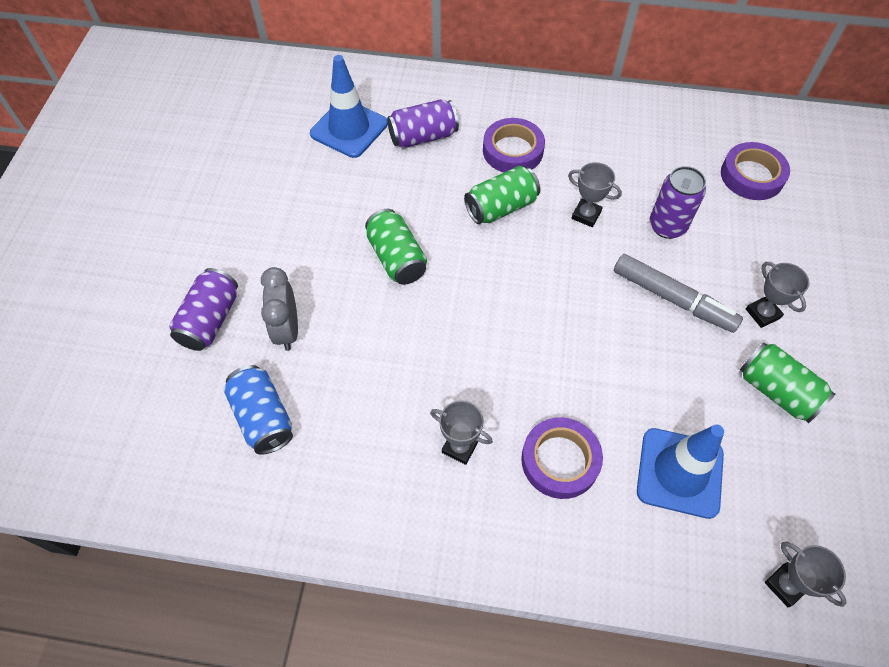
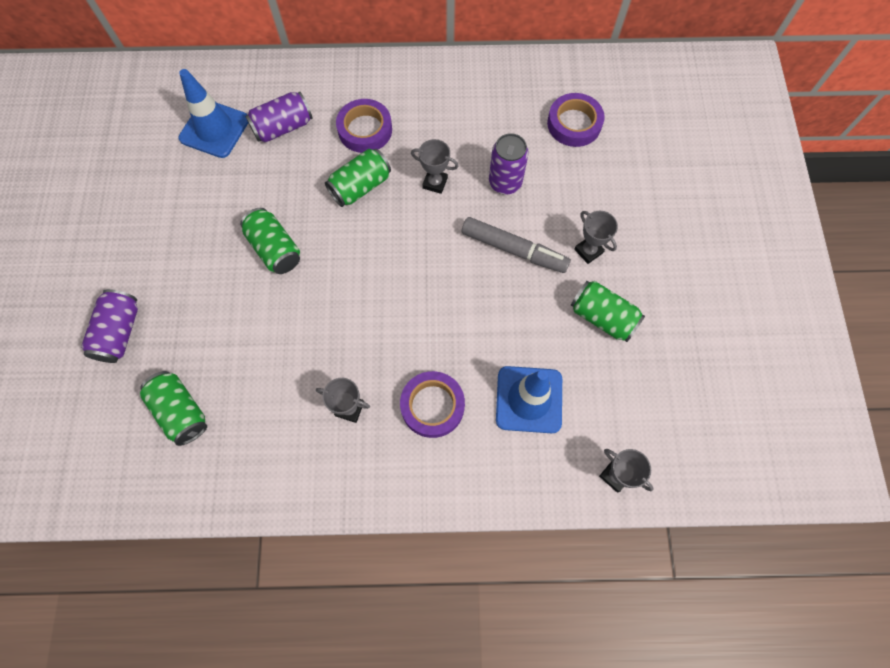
camera: 10 degrees left, 10 degrees up
(263, 417) = (181, 411): blue can -> green can
(287, 330) = (189, 330): grey clock -> none

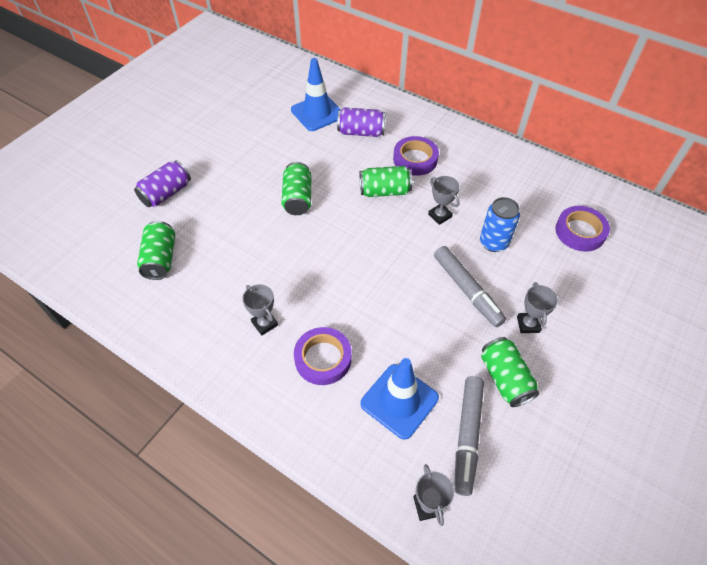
camera: 35 degrees right, 15 degrees down
(505, 183) = (493, 242): purple can -> blue can
(606, 392) = (467, 436): none -> grey marker

